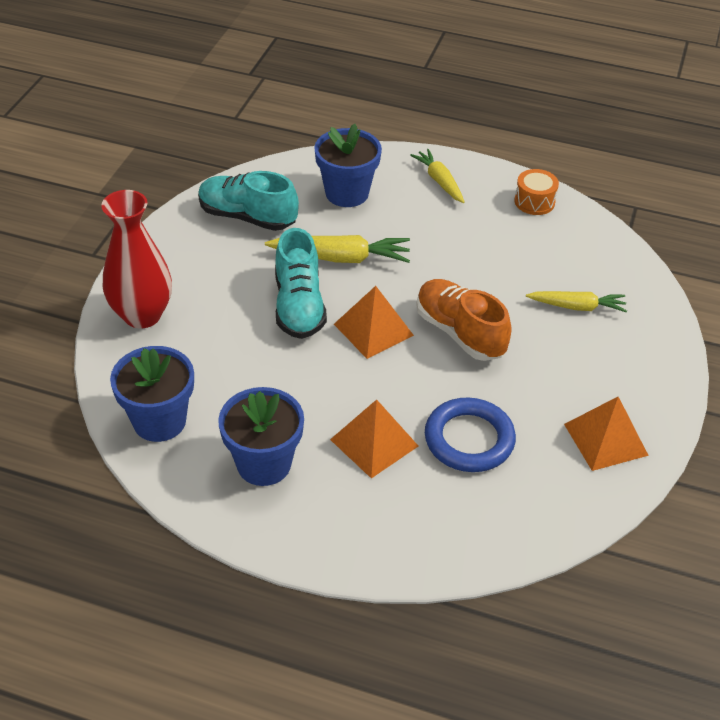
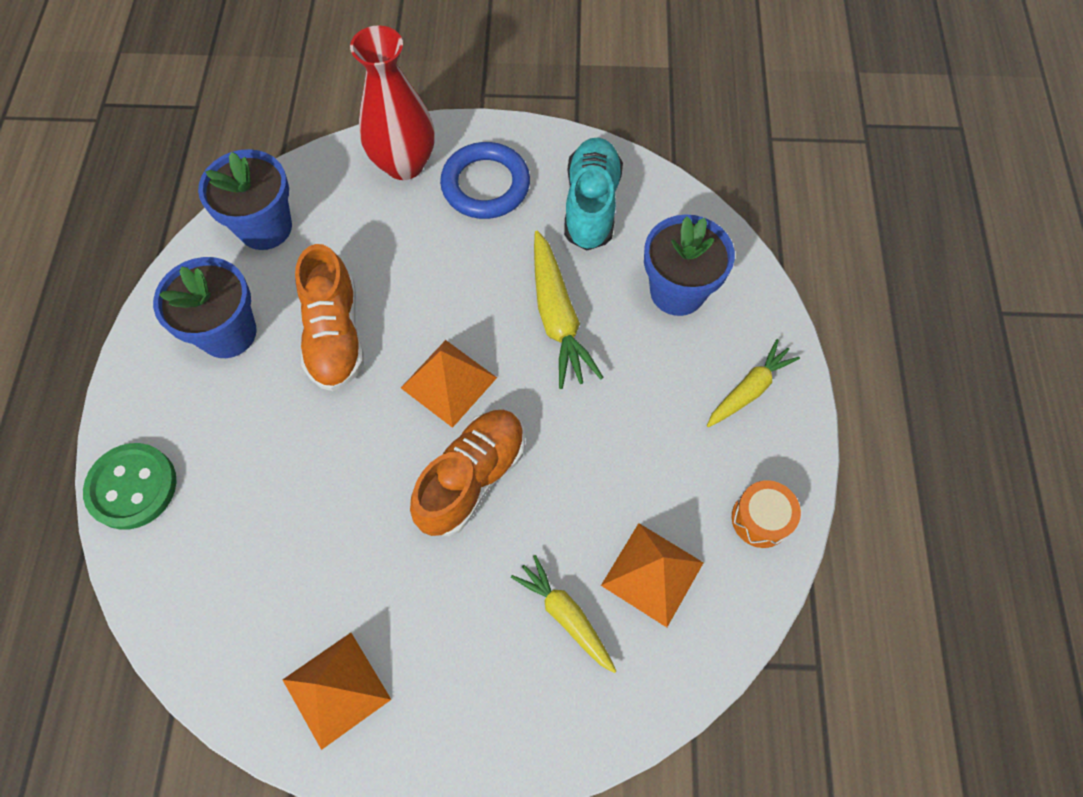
camera: 75 degrees right, 20 degrees up
(299, 306) = (463, 298): turquoise shoe -> none
(299, 390) = (335, 335): none -> orange shoe
(374, 442) = (277, 428): orange pyramid -> orange pyramid (652, 574)
(396, 553) = (132, 487): none -> green button
(469, 439) = (302, 526): blue ring -> blue ring (485, 185)
(577, 307) = (565, 615): yellow carrot -> yellow carrot turned 150 degrees clockwise

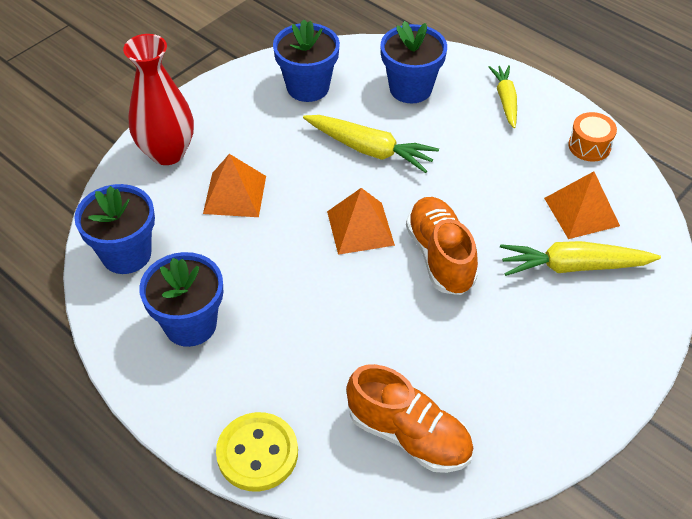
camera: 50 degrees left, 15 degrees down
(132, 487) = (257, 453): green button -> yellow button
(335, 335) = (260, 265): orange shoe -> orange shoe (409, 435)
(336, 689) = (524, 413): orange pyramid -> orange pyramid (234, 194)
(485, 185) = (234, 124): blue ring -> none
(565, 615) = (573, 266): yellow carrot -> yellow carrot, size x1.50
(591, 205) = (308, 87): turquoise shoe -> blue flower pot

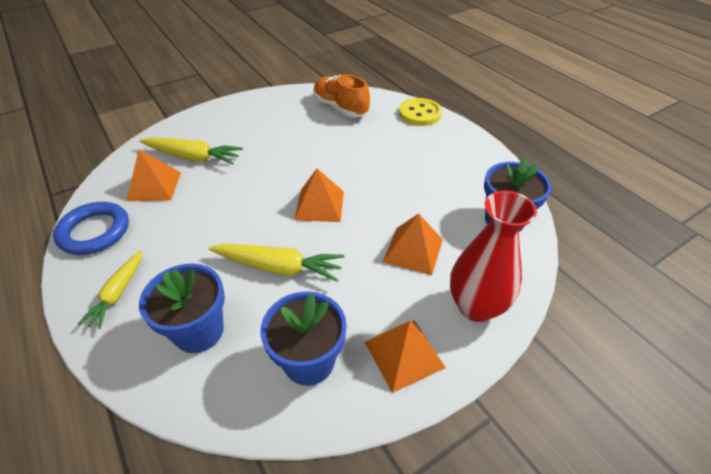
camera: 165 degrees left, 5 degrees down
(190, 324) = (454, 170): blue flower pot -> none
(230, 105) = (404, 354): none -> orange pyramid
(370, 150) = (279, 267): yellow carrot -> yellow carrot turned 150 degrees clockwise
(440, 256) = (273, 177): orange shoe -> none
(589, 146) = (94, 231): orange drum -> blue ring

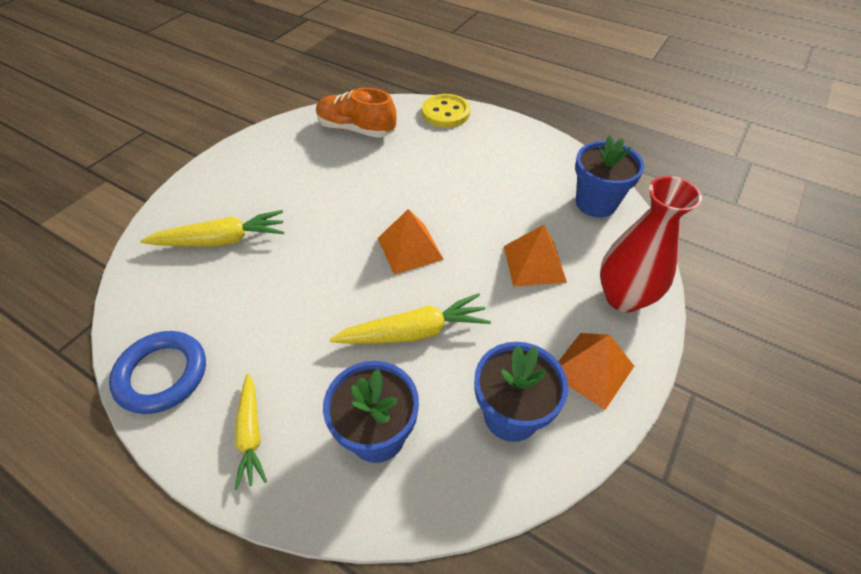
camera: 25 degrees left, 5 degrees up
(154, 186) = (198, 292): orange pyramid -> none

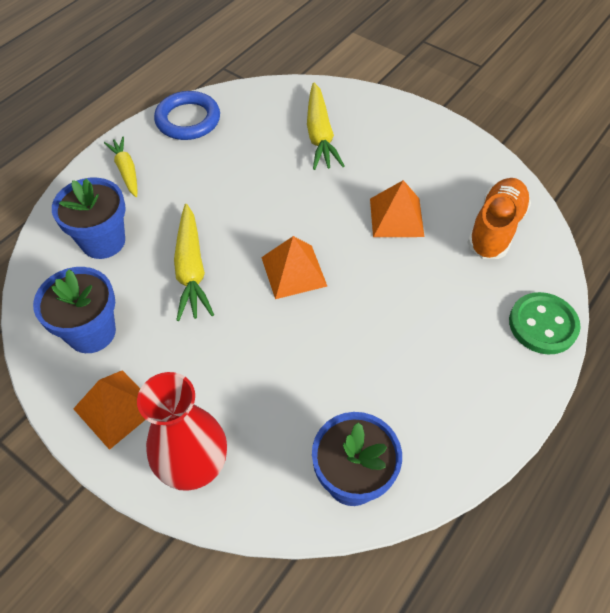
camera: 95 degrees right, 5 degrees up
(251, 434) = (126, 170): yellow carrot -> yellow carrot turned 75 degrees clockwise
(446, 113) = (542, 325): yellow button -> green button
(534, 263) = (257, 383): orange pyramid -> orange pyramid (396, 217)

